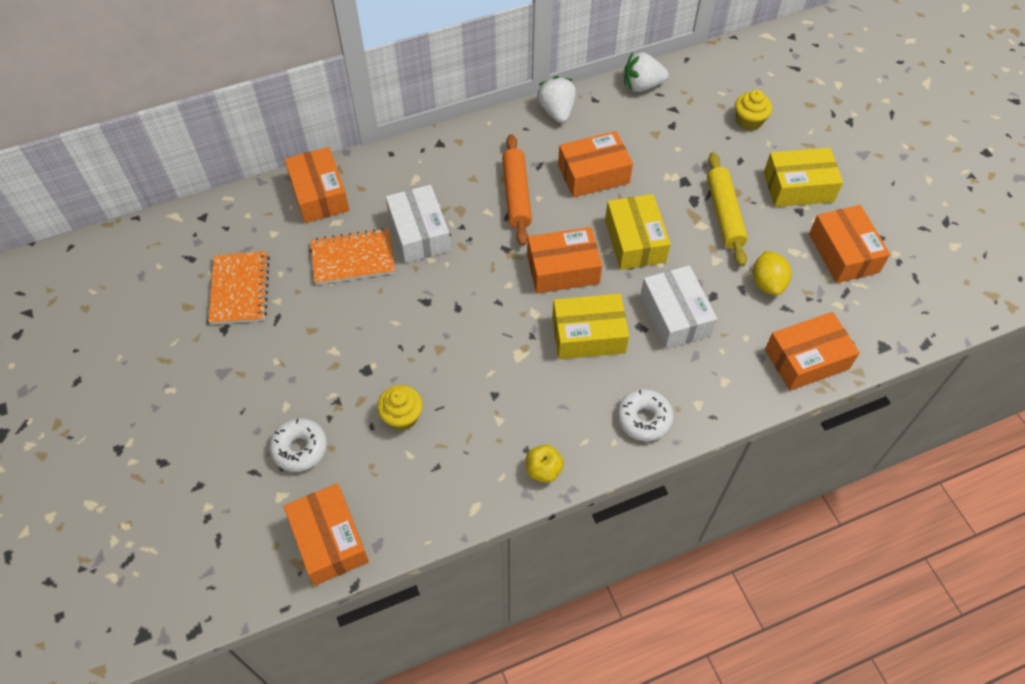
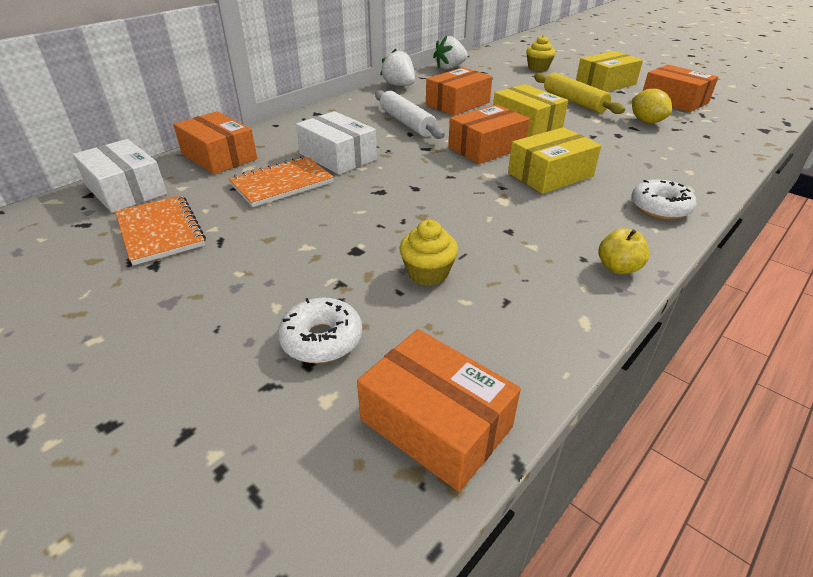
camera: 25 degrees left, 20 degrees down
(516, 195) = (406, 123): orange rolling pin -> white rolling pin
(675, 315) = (604, 149): white box -> white box (126, 190)
(806, 359) = (727, 147): orange box -> none

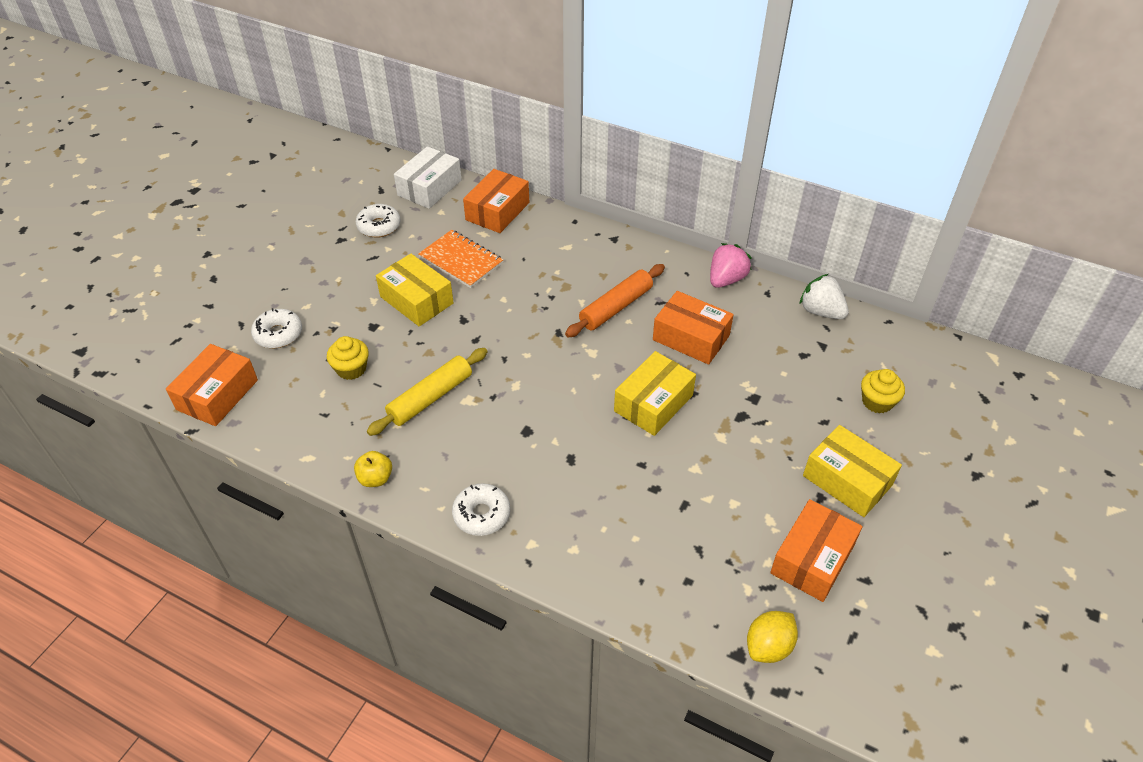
camera: 75 degrees right, 10 degrees up
(160, 231) = (379, 226): orange notebook -> white donut
(337, 156) = (520, 278): white box -> none
(399, 86) = (726, 279): white strawberry -> pink strawberry
(406, 123) = (615, 307): white rolling pin -> orange rolling pin
(486, 148) = (575, 376): orange box -> none
(550, 175) = (528, 430): yellow box -> yellow box (416, 300)
(574, 101) = (751, 445): yellow rolling pin -> yellow rolling pin (430, 398)
(646, 121) = (711, 520): yellow lemon -> yellow lemon (768, 646)

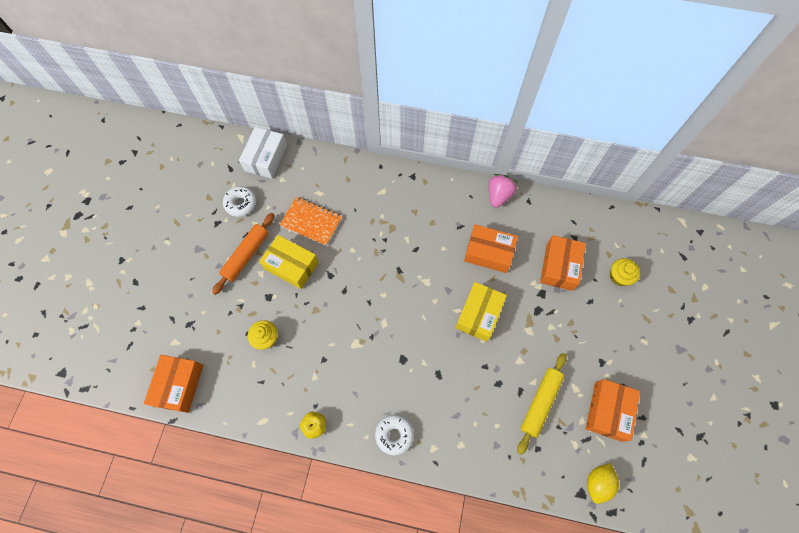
camera: 15 degrees left, 20 degrees up
(278, 334) = (203, 321): white donut -> none
(430, 398) = (330, 349): yellow rolling pin -> yellow rolling pin (540, 403)
(497, 211) = (323, 169): orange box -> orange box (559, 267)
(615, 307) = (431, 238): orange rolling pin -> orange rolling pin (246, 255)
(821, 311) = (567, 209): white strawberry -> none
(847, 480) = (615, 344): yellow box -> none

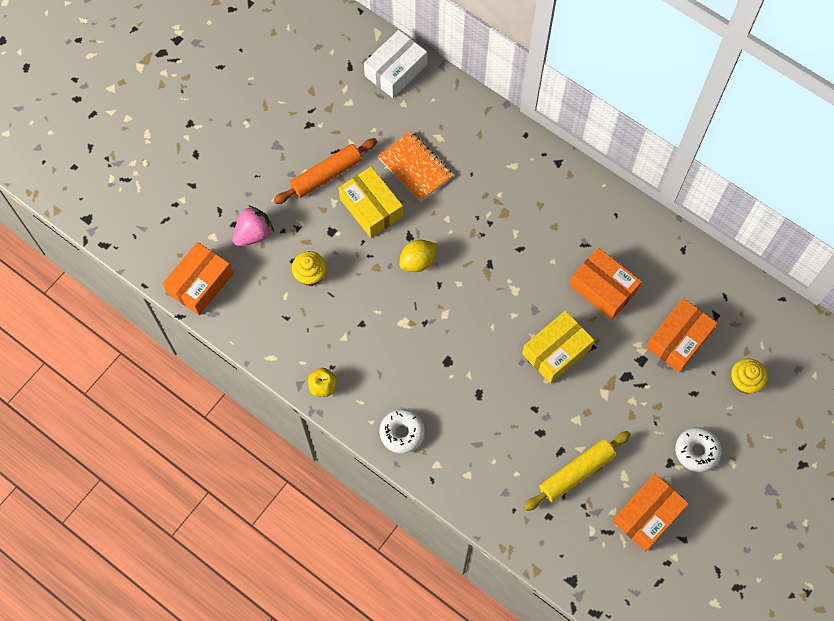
camera: 25 degrees right, 0 degrees up
(241, 204) = (345, 113): white donut -> white donut (696, 451)
(498, 196) = (650, 228): pink strawberry -> pink strawberry (253, 234)
(597, 483) = (595, 578): yellow lemon -> yellow lemon (417, 261)

